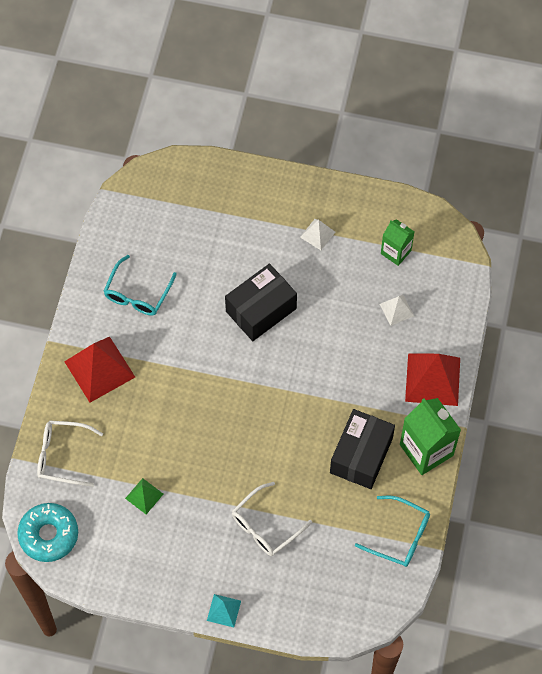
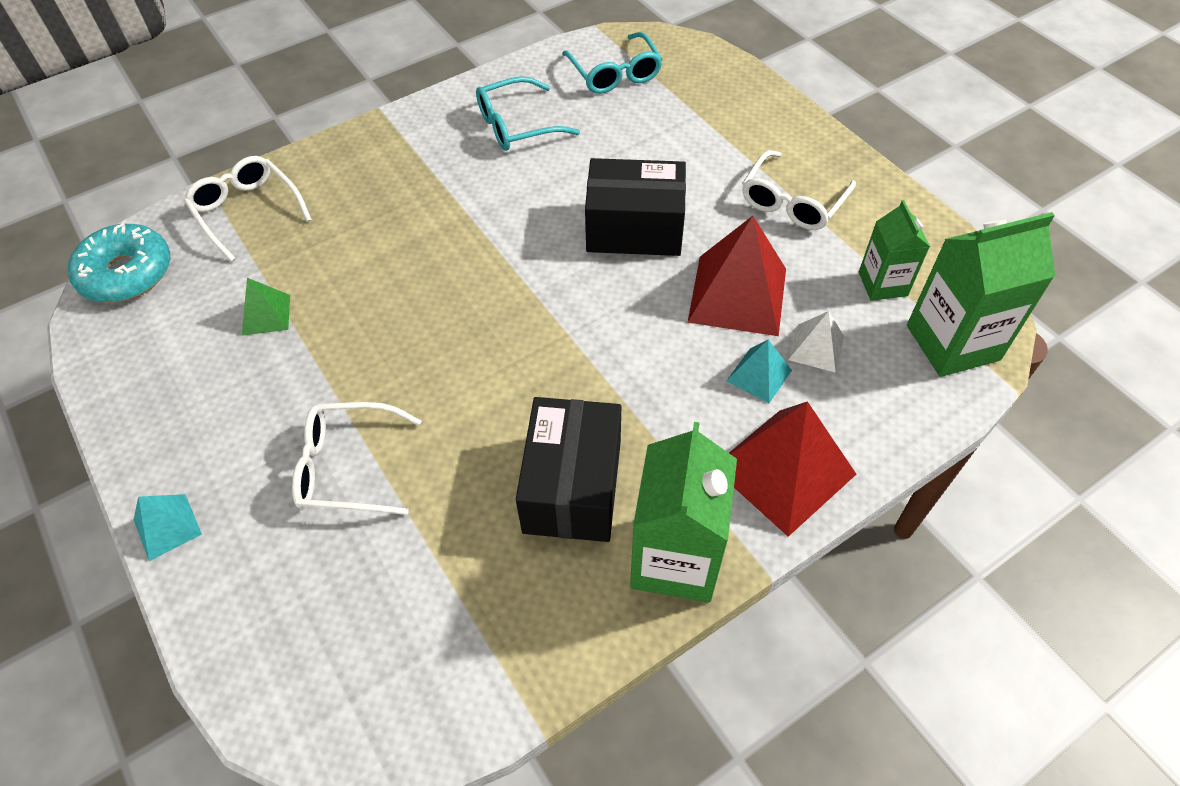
camera: 45 degrees right, 10 degrees down
(99, 369) = (390, 163): red pyramid -> red pyramid (737, 295)
(317, 234) = (793, 201): white pyramid -> white glasses
(361, 455) = (572, 486): black box -> black box turned 60 degrees counterclockwise
(385, 343) = (759, 375): none -> turquoise pyramid
(399, 536) = (503, 648): turquoise glasses -> turquoise glasses (614, 73)
(447, 261) = (952, 342): none -> green carton

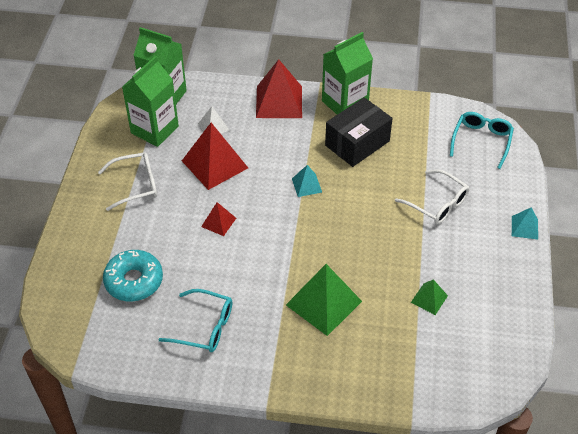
camera: 140 degrees left, 5 degrees down
(127, 273) = (490, 378): turquoise donut -> turquoise donut (134, 281)
(247, 212) = (400, 375): white glasses -> none
(404, 226) = (324, 303): none -> green pyramid
(614, 73) = (111, 324): turquoise glasses -> turquoise glasses (481, 141)
(634, 228) = (218, 222): black box -> red pyramid
(759, 375) = (247, 132): turquoise pyramid -> turquoise pyramid (306, 185)
(882, 284) = (154, 130): green carton -> green carton, size x1.67

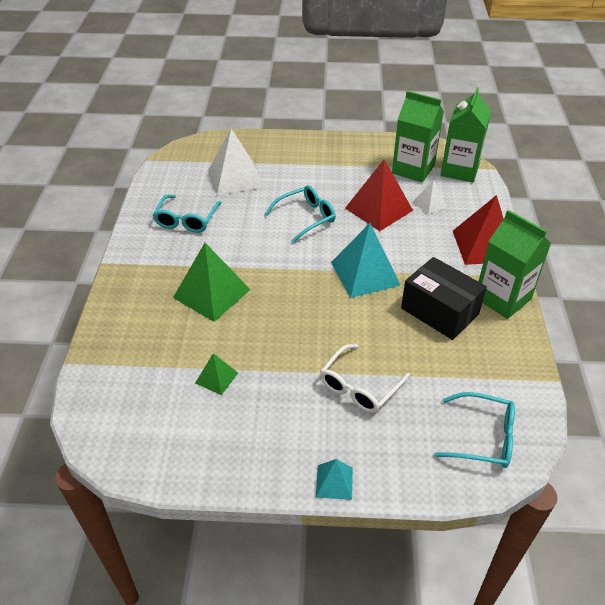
camera: 85 degrees right, 5 degrees down
(134, 281) = (235, 178): turquoise donut -> white pyramid
(135, 185) = (342, 166): white glasses -> none
(218, 222) = (305, 218): red pyramid -> turquoise glasses
(306, 185) = (365, 273): turquoise pyramid -> turquoise pyramid, size x1.96

